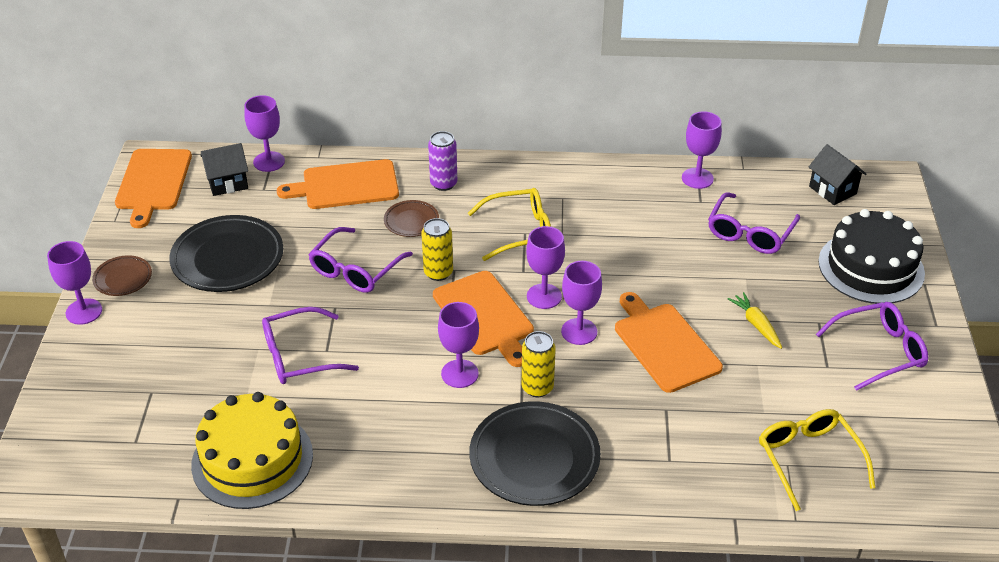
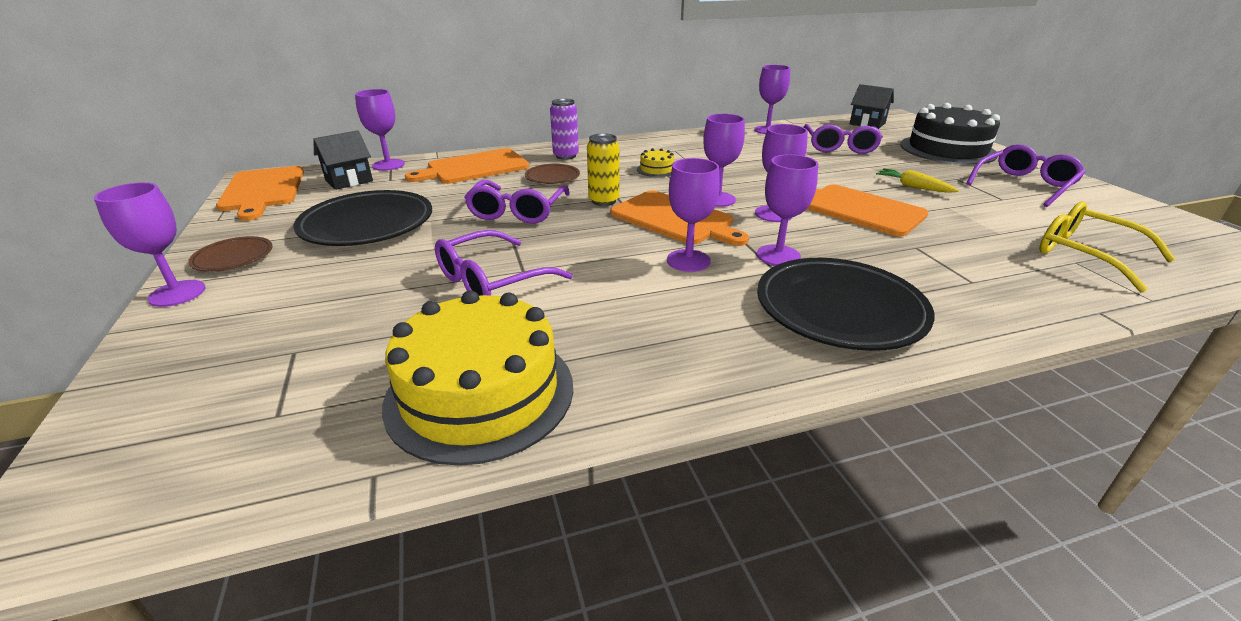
camera: 20 degrees left, 10 degrees down
(519, 231) = (656, 169): yellow glasses -> yellow cake
(537, 387) = (778, 256): yellow can -> purple goblet

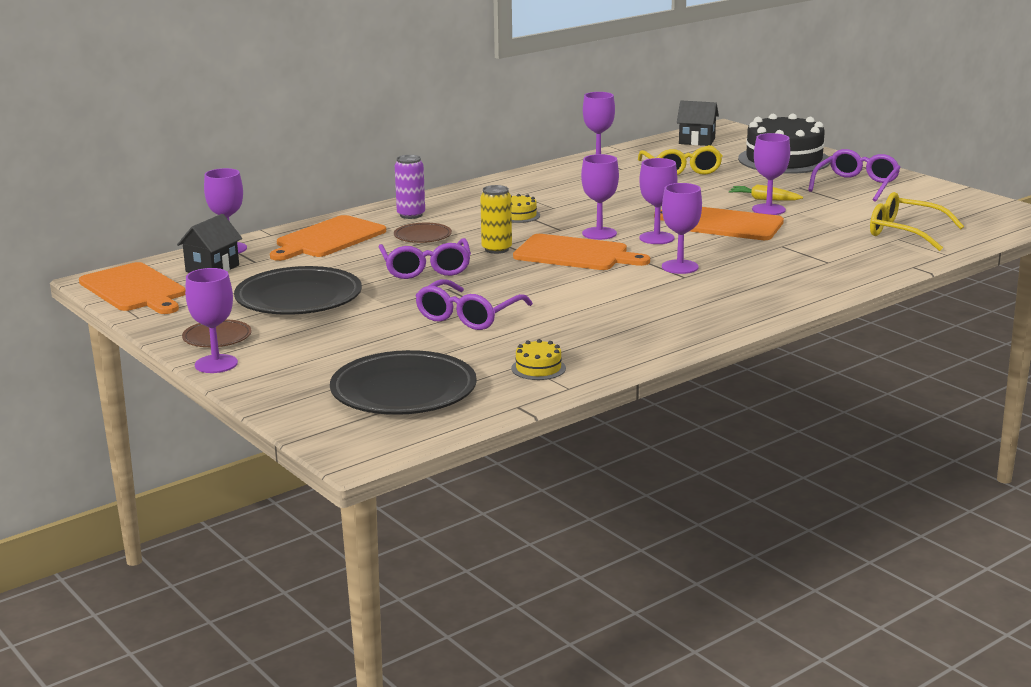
camera: 20 degrees left, 10 degrees down
(480, 393) = (538, 368): yellow cake -> yellow cake, size x0.42
(688, 261) = (612, 281): purple goblet -> purple goblet (768, 209)
(839, 147) = (681, 170): purple glasses -> yellow glasses
(839, 309) = (742, 292): black plate -> black plate (403, 391)

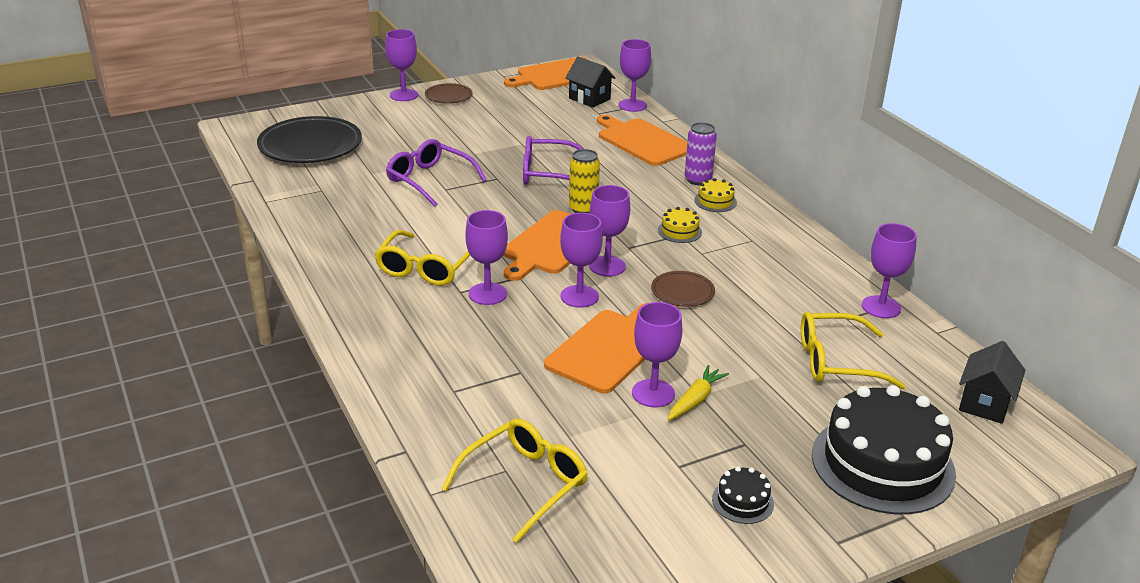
camera: 100 degrees right, 10 degrees up
(299, 299) = (507, 124): black plate -> none
(422, 236) = (632, 180): brown plate -> brown plate (682, 292)
(538, 368) = (308, 195): yellow cake -> yellow cake (715, 201)
(655, 293) = (426, 268): none -> yellow glasses
(856, 185) = (742, 501): purple glasses -> black cake

